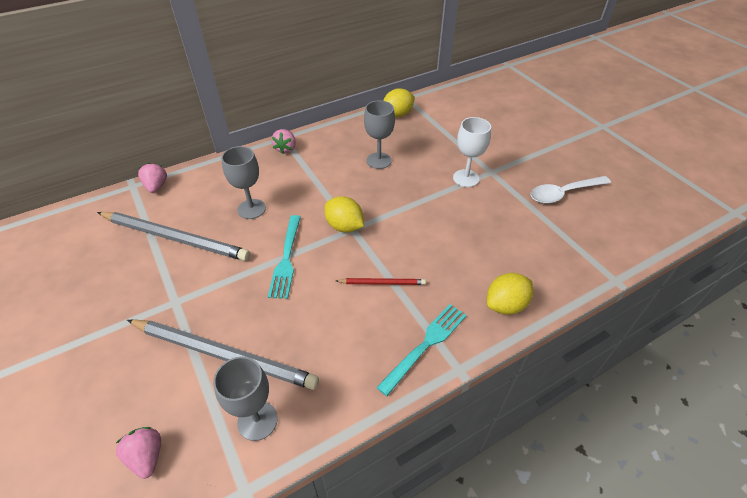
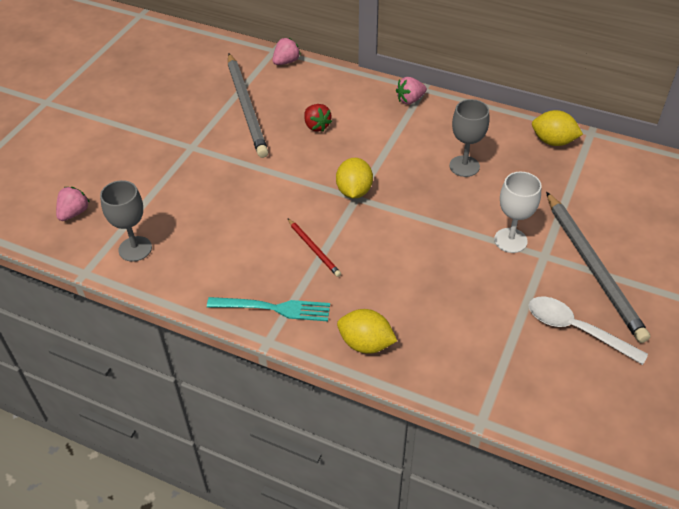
camera: 55 degrees right, 0 degrees up
(224, 355) = (170, 200): grey pencil -> grey pencil (593, 268)
(251, 209) = (316, 126): grey goblet -> red strawberry
(286, 259) = (284, 178): turquoise fork -> none

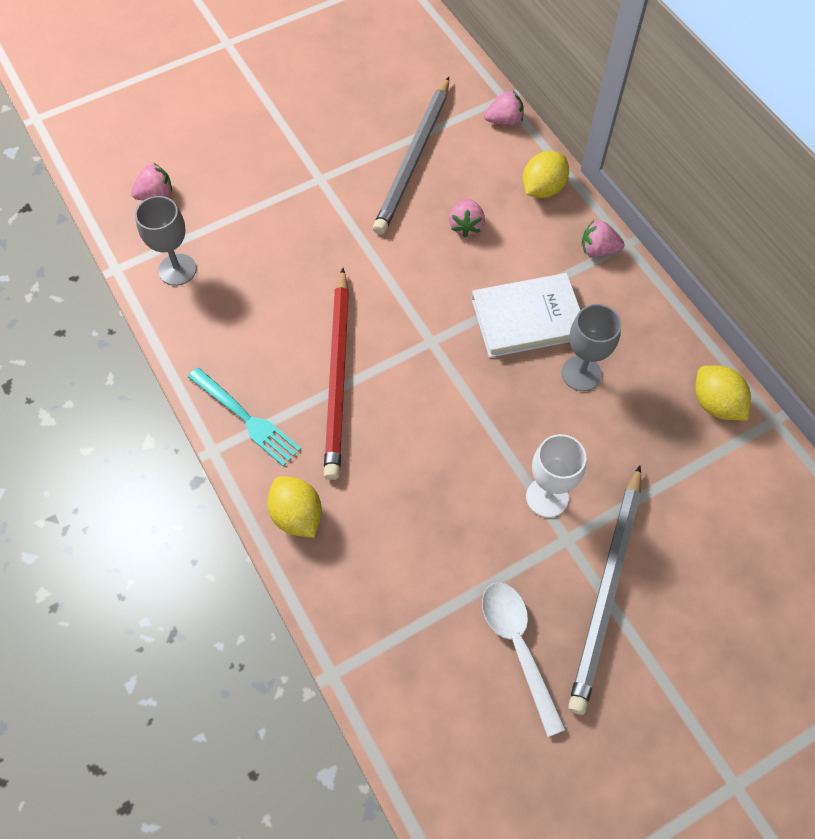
camera: 35 degrees right, 15 degrees up
(314, 249) = (338, 376): red pencil -> red pencil, size x2.12
(316, 126) = (466, 226): red strawberry -> pink strawberry
(354, 191) = (435, 332): yellow lemon -> yellow lemon (542, 189)
(404, 155) = (527, 318): none -> white book

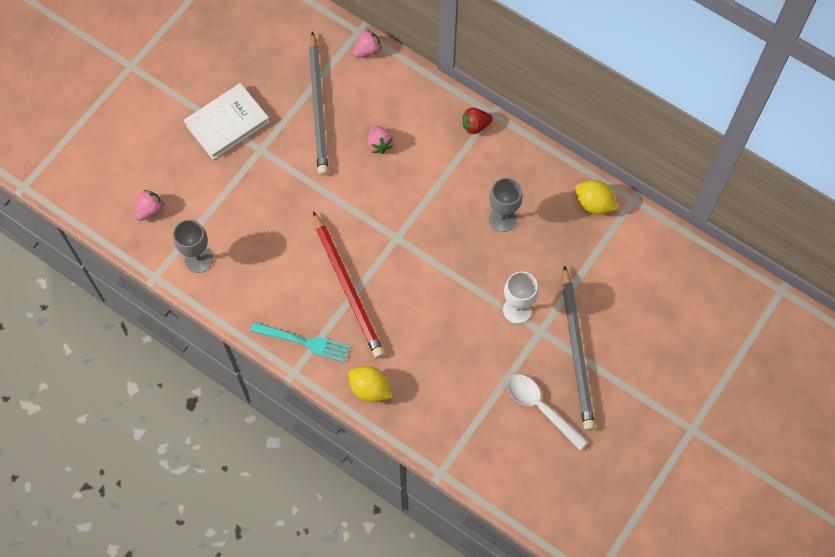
camera: 25 degrees left, 5 degrees up
(527, 318) = (451, 195): white book -> white book (227, 123)
(542, 189) = (418, 94): yellow lemon -> none
(598, 250) = (475, 126): pink strawberry -> red strawberry

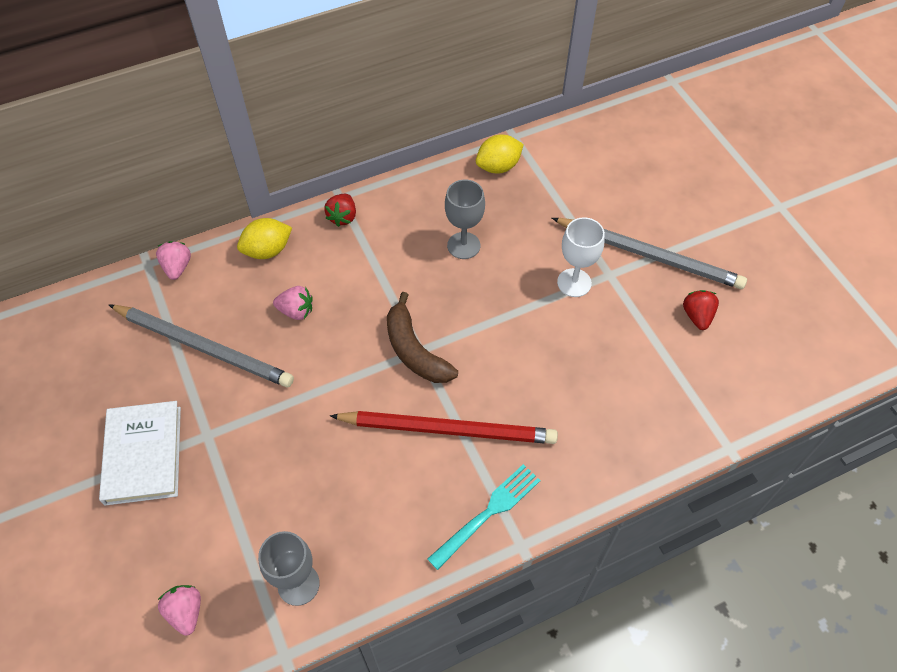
camera: 60 degrees left, 10 degrees down
(370, 389) = (589, 470): yellow lemon -> yellow lemon (267, 250)
(394, 235) = (415, 351): none -> brown banana
(540, 408) = (697, 316): white spoon -> red strawberry

